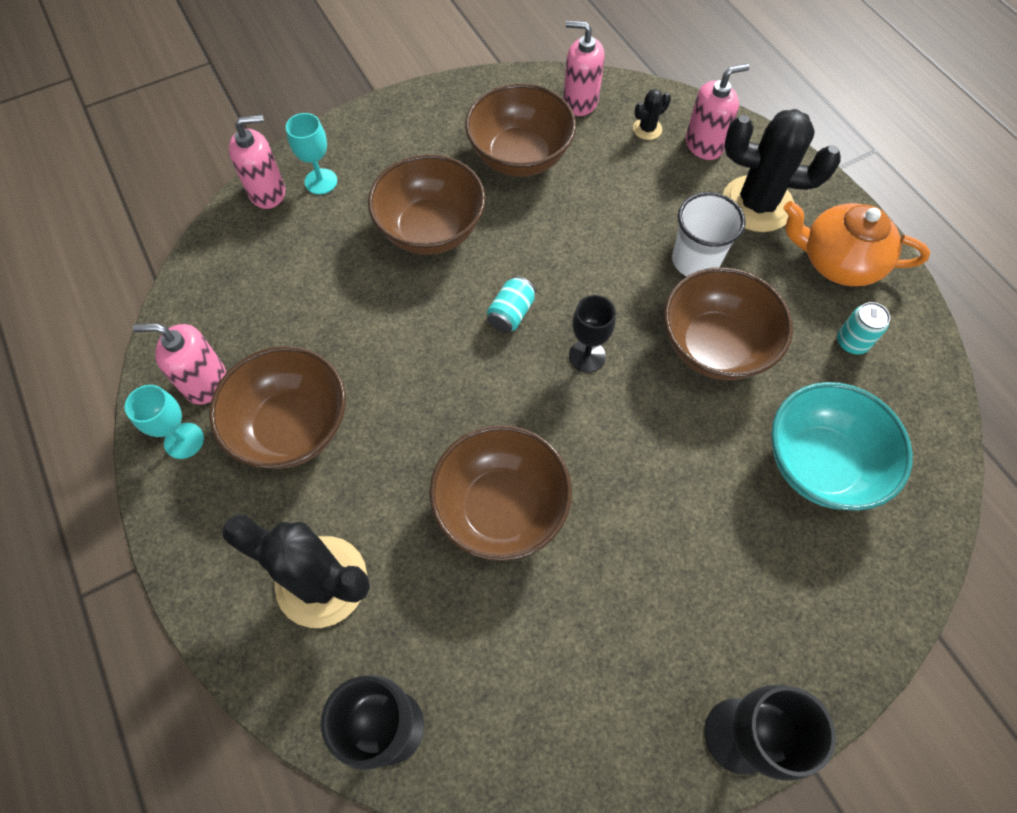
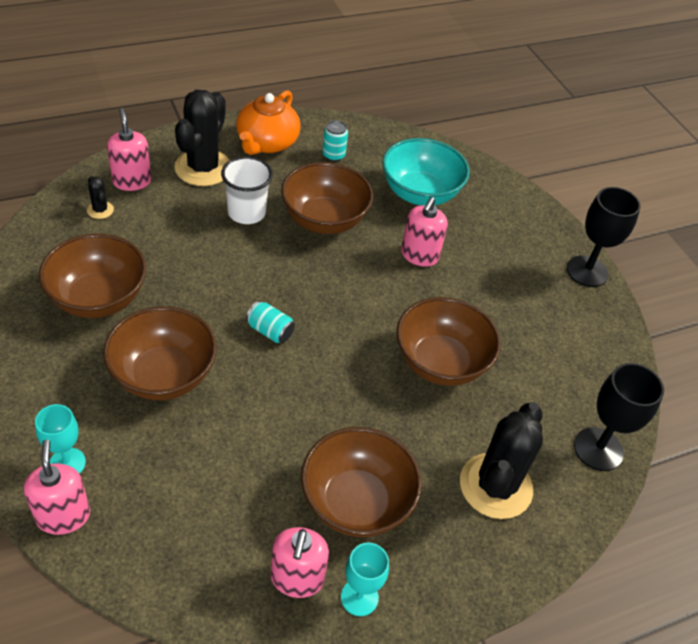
camera: 90 degrees left, 15 degrees down
(580, 102) = (47, 246): pink soap dispenser -> pink soap dispenser (419, 255)
(587, 356) = (319, 291): black goblet -> none

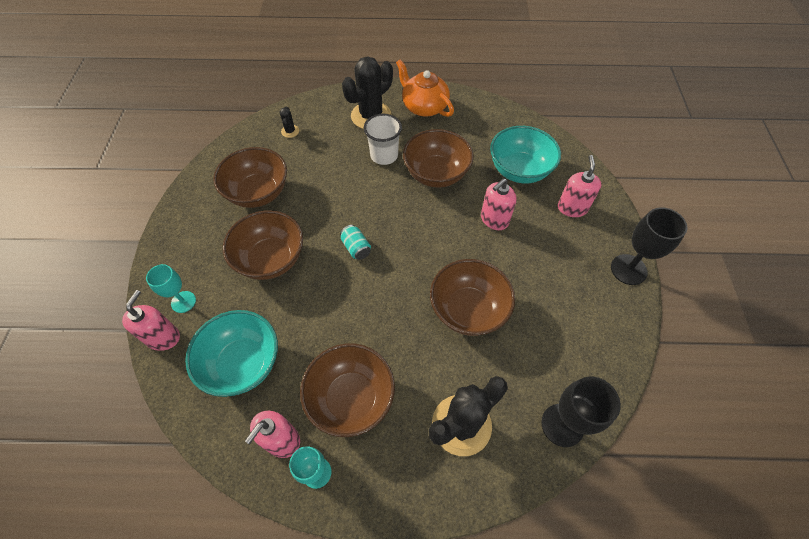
camera: 30 degrees right, 10 degrees up
(132, 181) = (320, 115): pink soap dispenser -> pink soap dispenser (572, 208)
(196, 510) = (243, 363): none -> turquoise bowl
(267, 143) = (424, 106): orange teapot -> orange teapot turned 90 degrees clockwise
(333, 155) = (467, 126): turquoise can -> none

